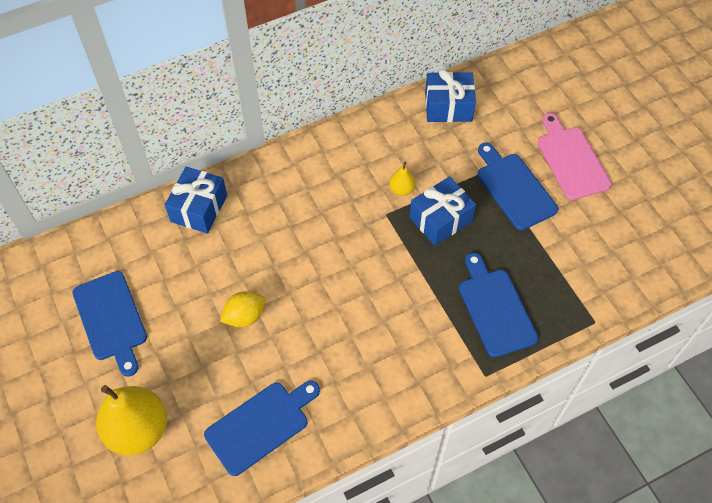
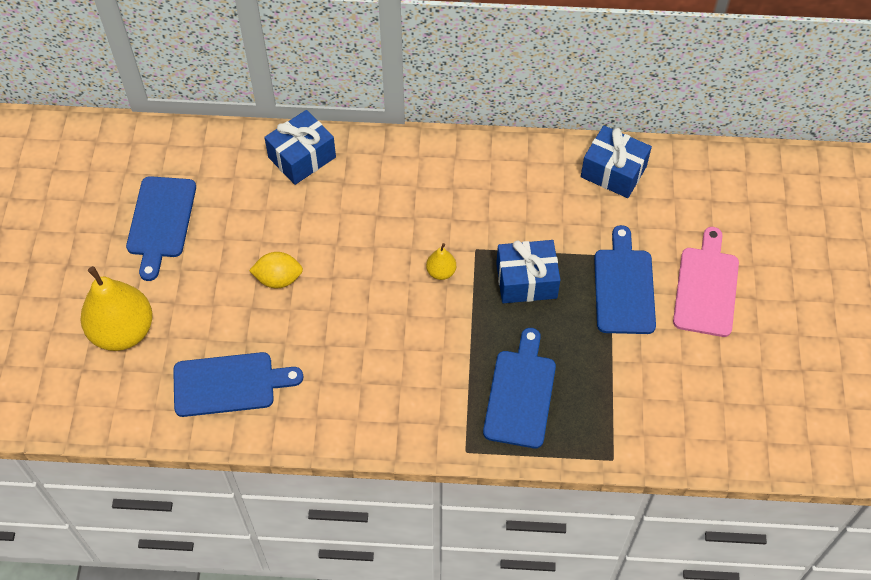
camera: 30 degrees right, 0 degrees up
(402, 189) = (508, 232): yellow pear -> yellow pear (441, 272)

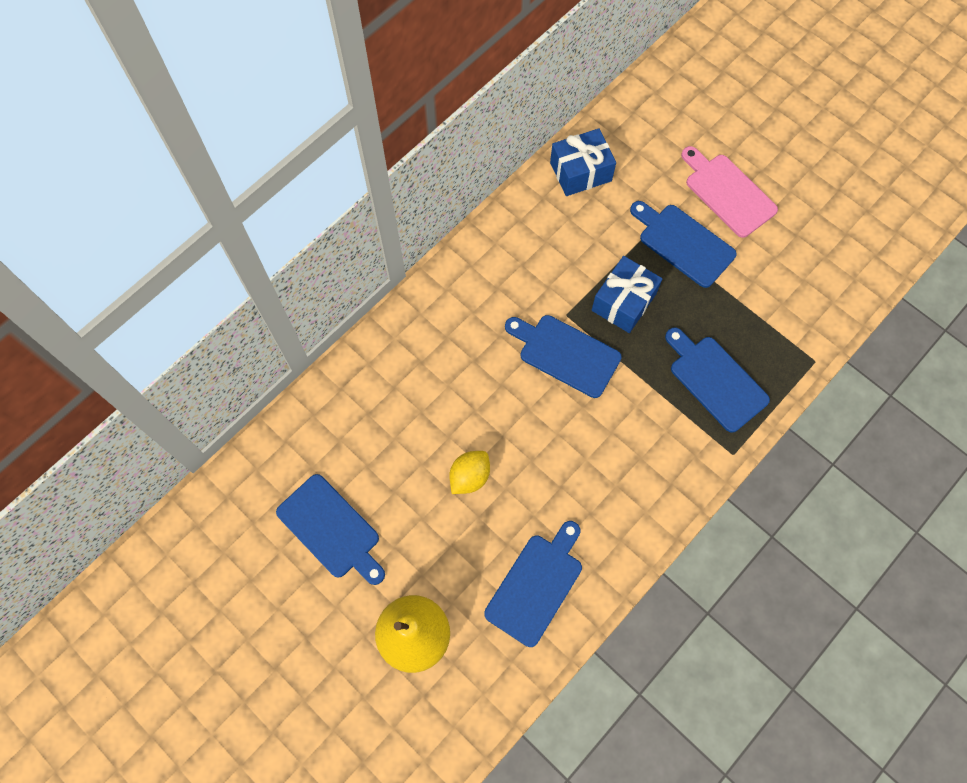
camera: 50 degrees left, 10 degrees up
(302, 157) = (368, 374): blue gift -> none
(441, 272) = (566, 354): yellow pear -> blue cutting board

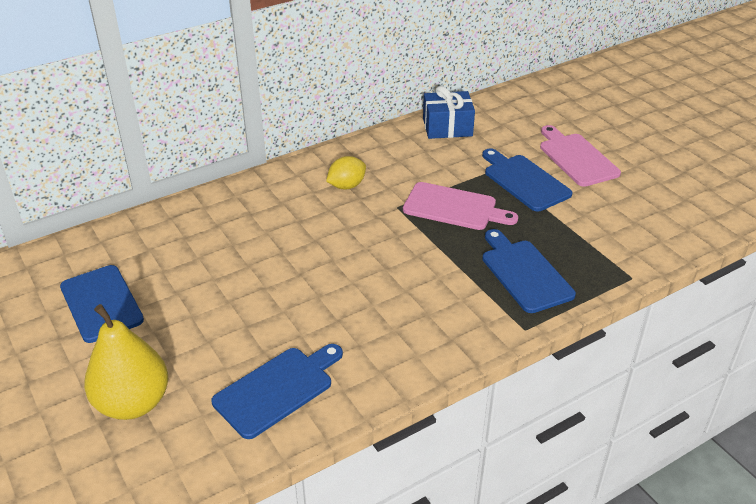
camera: 15 degrees right, 30 degrees down
(469, 477) = (253, 296): yellow lemon -> yellow lemon (346, 186)
(566, 354) = (385, 231): blue cutting board -> none
(623, 302) = (454, 207): blue gift -> pink cutting board

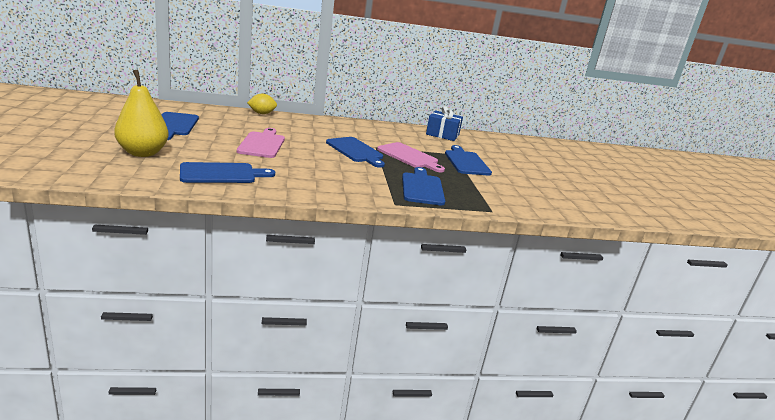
camera: 20 degrees right, 15 degrees down
(346, 186) = (356, 133): yellow lemon -> yellow lemon (262, 113)
(383, 232) = (355, 151): none -> blue cutting board
(576, 158) = (511, 165): pink cutting board -> pink cutting board (262, 144)

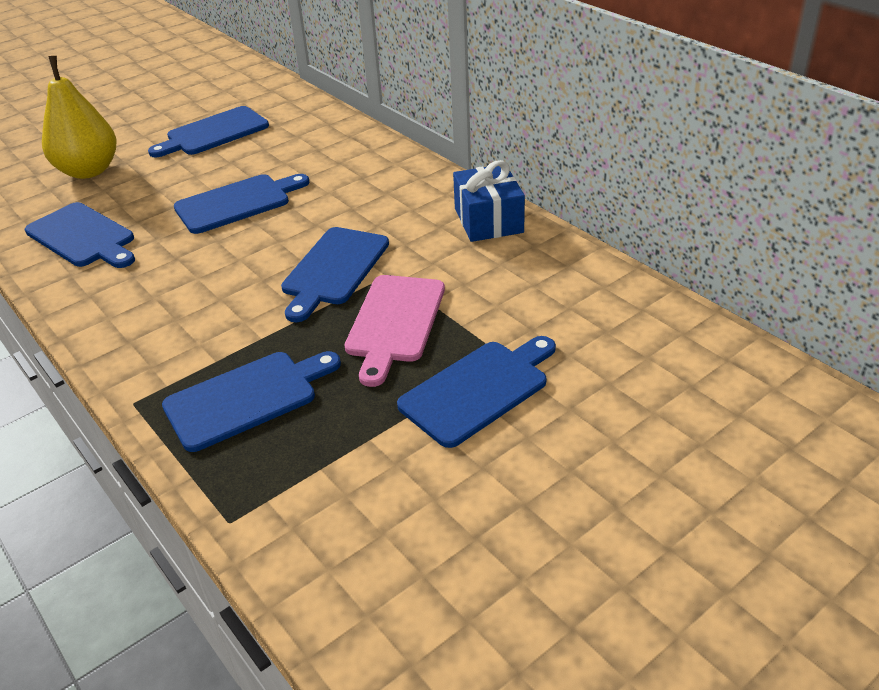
camera: 65 degrees right, 15 degrees up
(262, 113) = (373, 140): yellow lemon -> none
(262, 144) = (237, 203): pink cutting board -> blue cutting board
(442, 134) = (610, 299): blue gift -> blue gift (488, 220)

